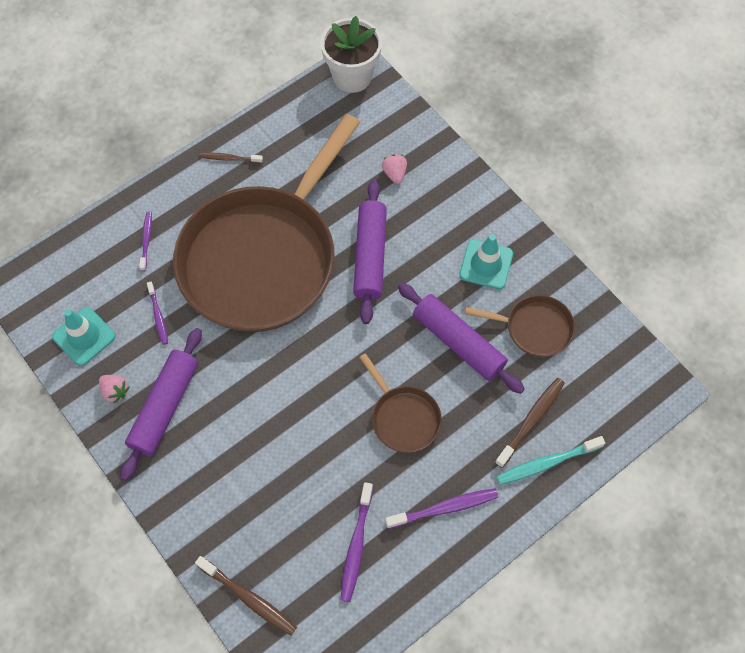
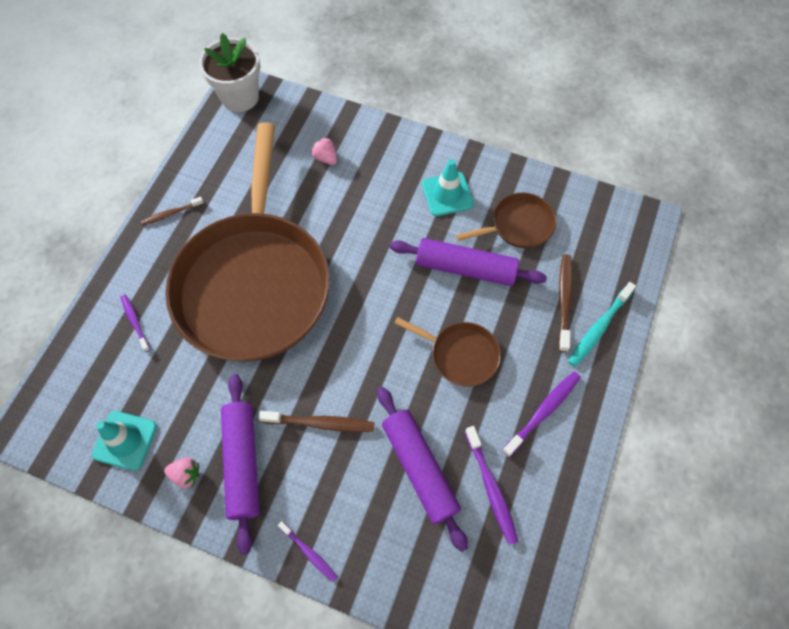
camera: 30 degrees left, 0 degrees up
(158, 316) = (187, 383): purple toothbrush -> purple toothbrush (309, 552)
(248, 598) = (427, 593): brown toothbrush -> brown toothbrush (320, 423)
(370, 256) = (347, 235): purple rolling pin -> purple rolling pin (419, 468)

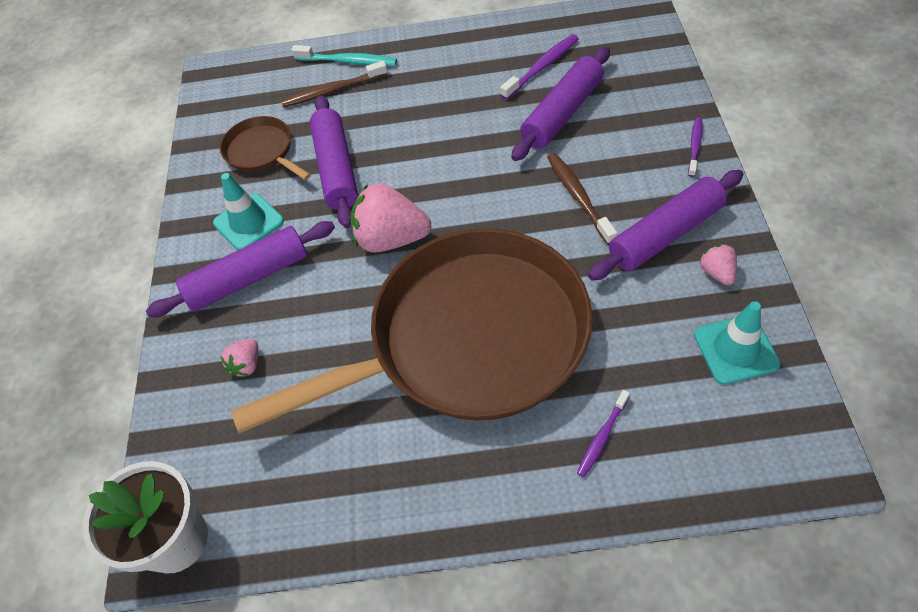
camera: 110 degrees left, 10 degrees down
(171, 214) = (426, 501): brown toothbrush -> none
(370, 275) = (391, 239): none -> pink strawberry
(395, 179) = (248, 278): none -> purple rolling pin
(460, 355) = (435, 133): brown pan -> none
(543, 412) = (452, 64): purple toothbrush -> none

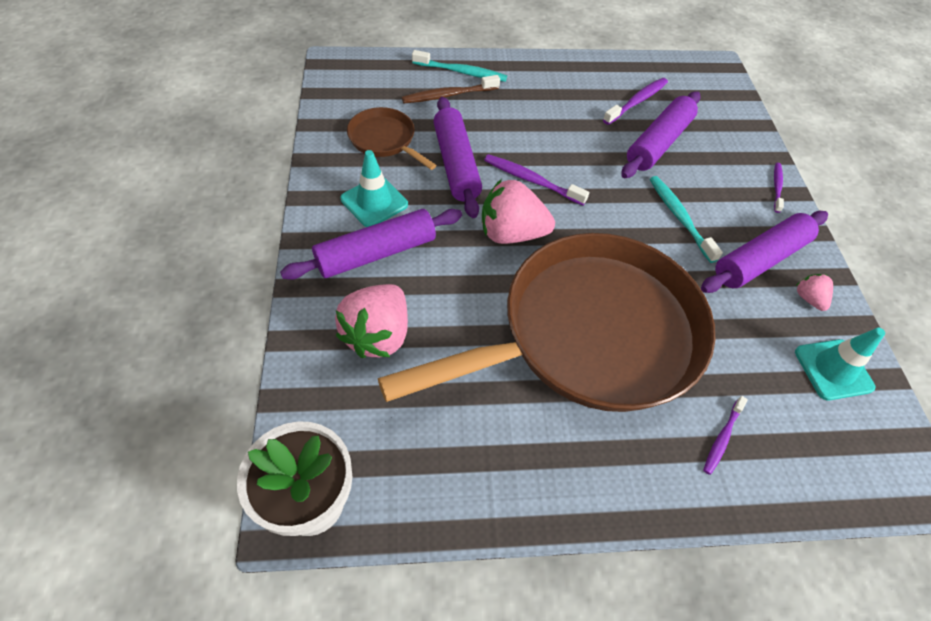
camera: 10 degrees left, 0 degrees up
(247, 365) = (378, 335): pink strawberry -> pink strawberry, size x2.05
(417, 176) = (531, 180): none -> purple toothbrush
(578, 197) = (679, 217): brown toothbrush -> turquoise toothbrush

